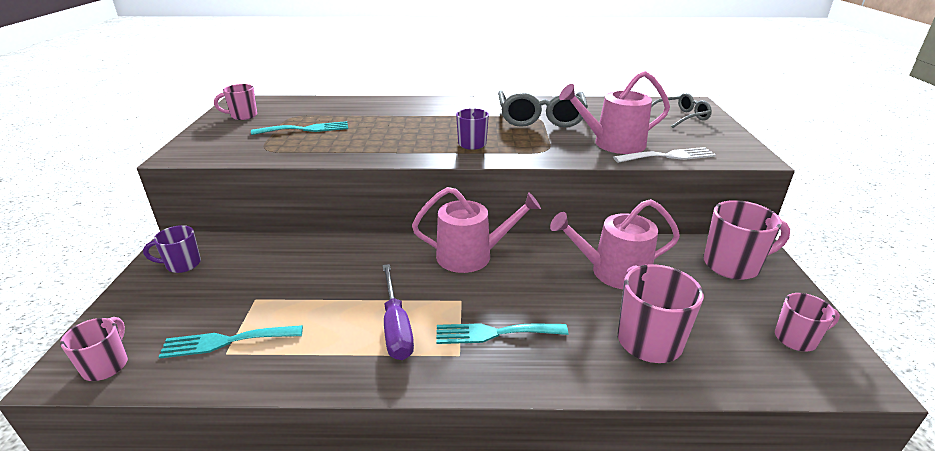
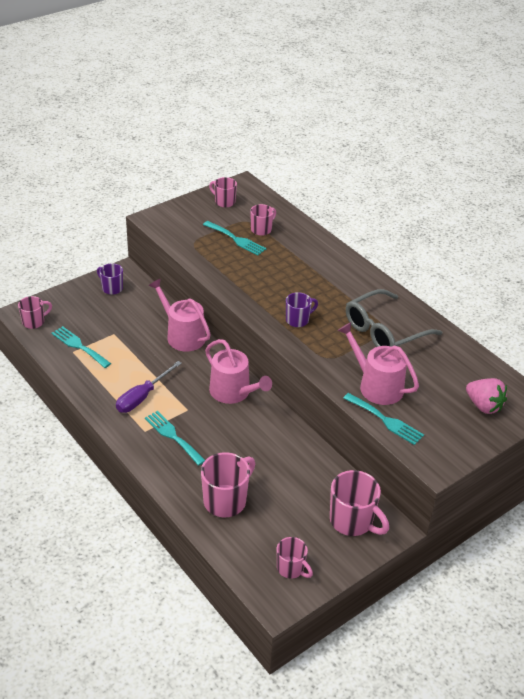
camera: 50 degrees right, 10 degrees up
(317, 115) = (261, 229): none -> pink mug
(613, 272) = (281, 463): pink watering can -> pink watering can (182, 335)
(668, 156) = (385, 420): white fork -> turquoise fork
(681, 117) = (483, 406): grey glasses -> pink strawberry

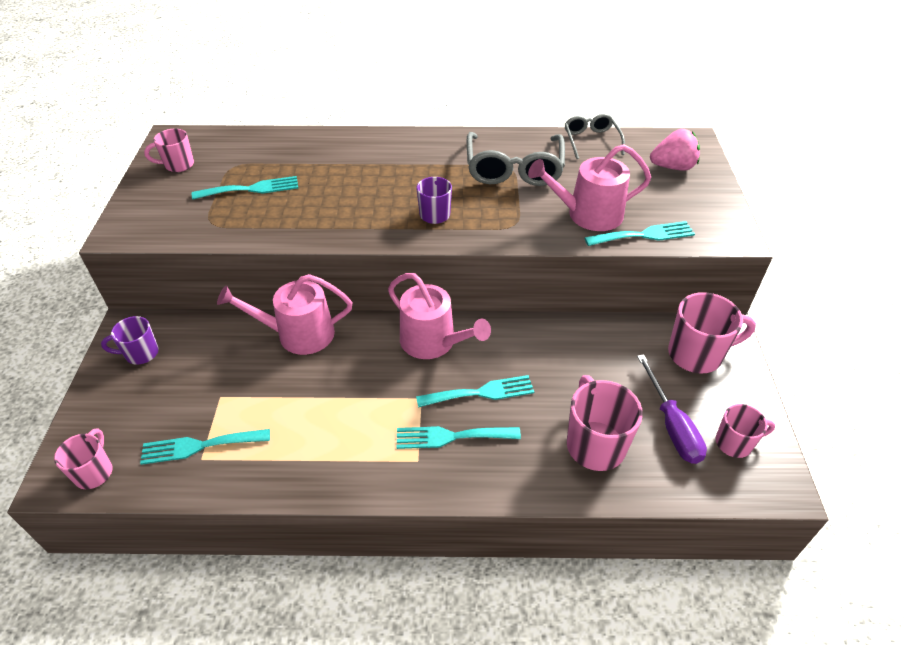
camera: 50 degrees left, 5 degrees up
(142, 397) = (358, 429): purple screwdriver -> purple screwdriver (671, 425)
(216, 432) = (481, 392): none -> turquoise fork
(233, 392) = (433, 342): pink watering can -> pink watering can turned 45 degrees clockwise
(261, 229) = (262, 164): pink mug -> none
(464, 352) = (591, 141): none -> grey glasses

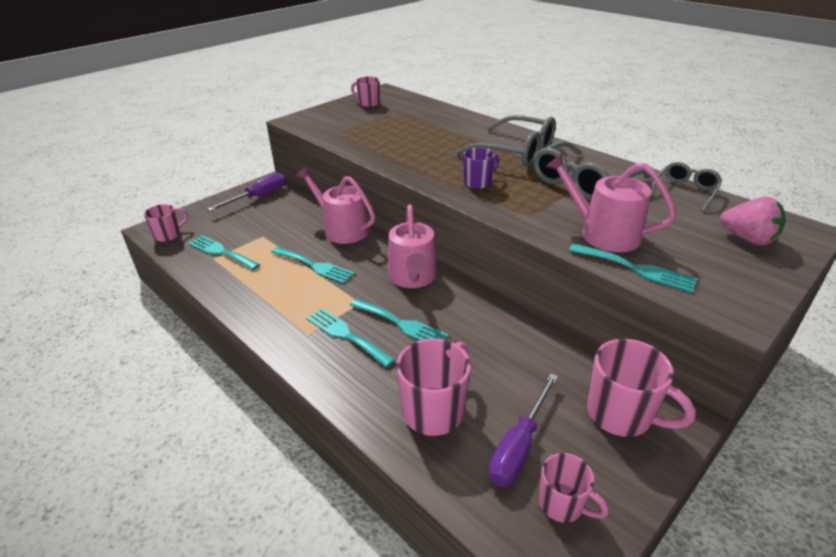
camera: 45 degrees right, 10 degrees down
(141, 353) = (258, 197): purple mug -> purple screwdriver
(251, 189) = (387, 127): turquoise fork -> turquoise fork (314, 266)
(421, 161) = (516, 152): none -> grey glasses

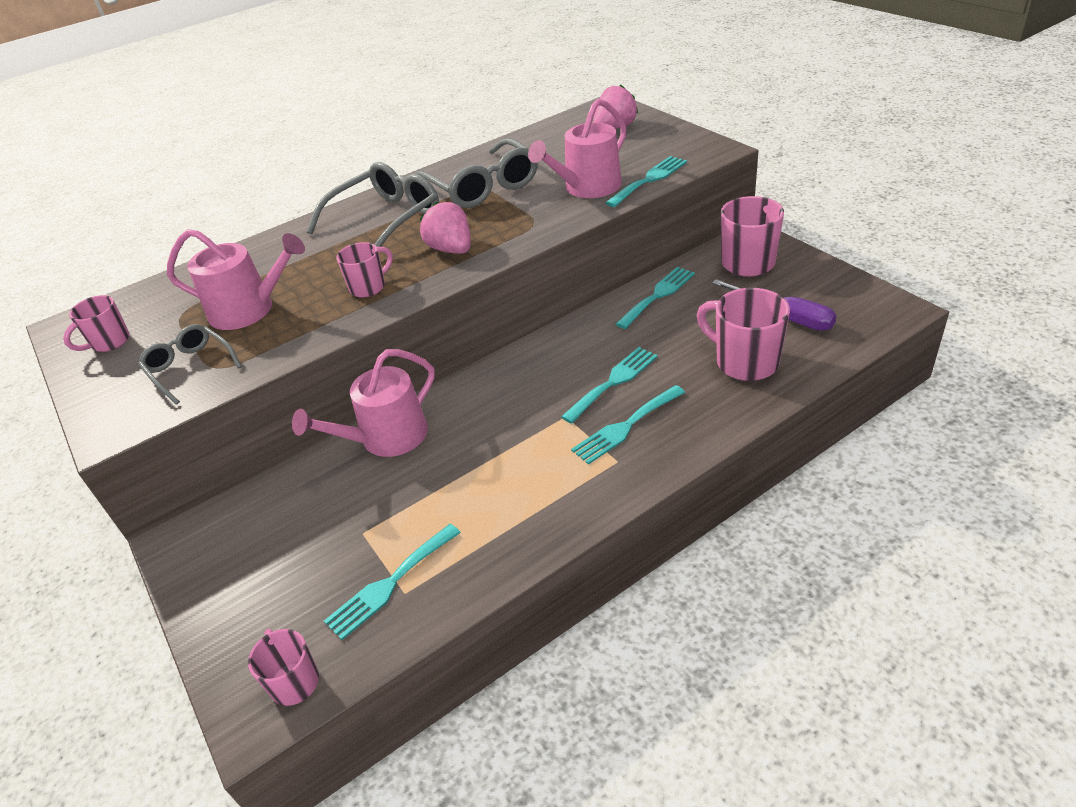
camera: 75 degrees left, 5 degrees up
(258, 197) = (222, 553): purple screwdriver -> none
(314, 266) = (471, 463): turquoise fork -> turquoise fork (658, 295)
(413, 277) = (527, 371): pink watering can -> pink watering can (249, 310)
(478, 182) = (451, 249): purple mug -> pink strawberry
(562, 504) = (840, 302): pink mug -> pink mug (369, 287)
(685, 191) = (525, 139): grey glasses -> grey glasses (190, 368)

